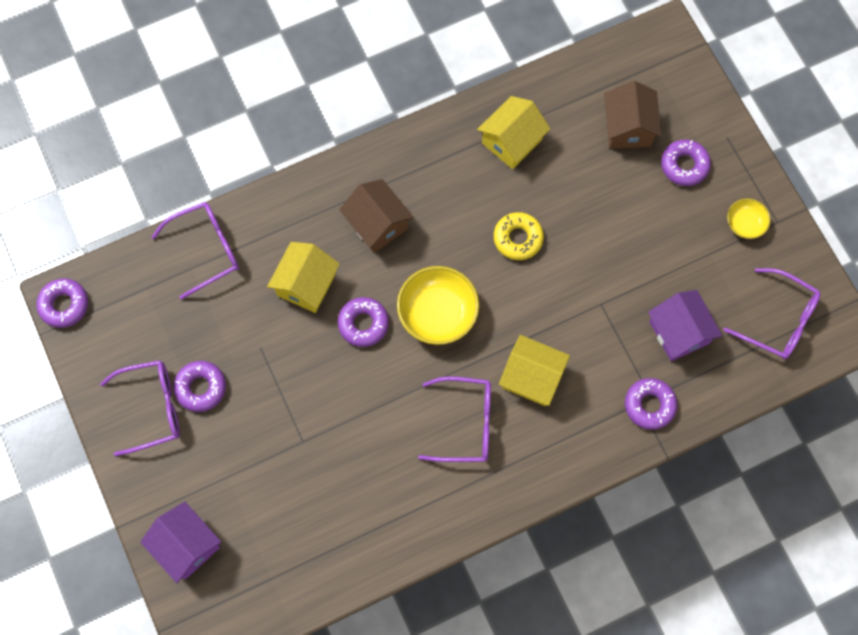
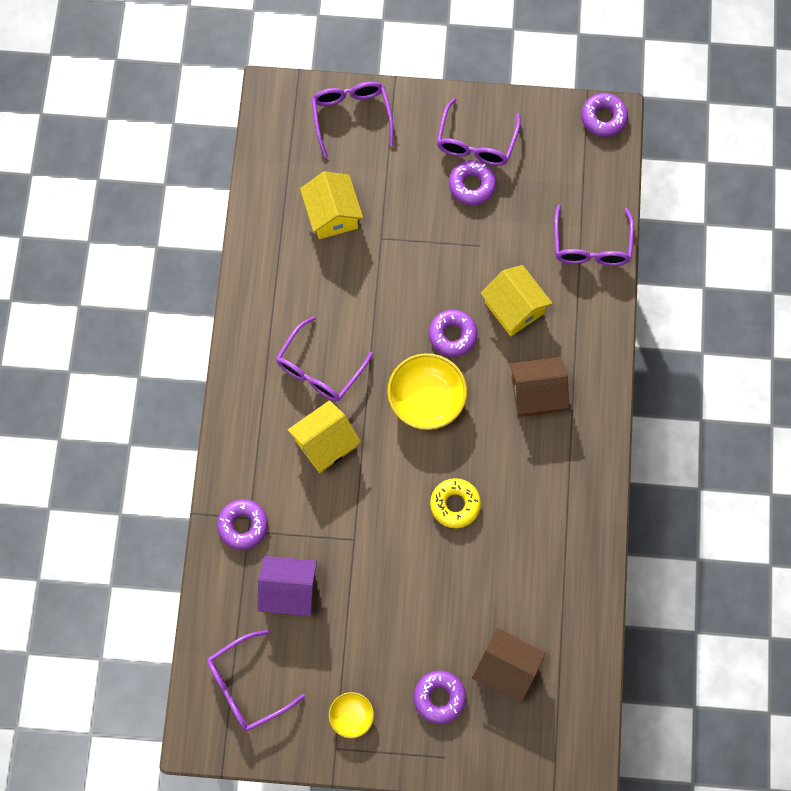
camera: 120 degrees right, 0 degrees up
(187, 545) = (351, 117): purple house -> purple glasses
(512, 141) = (551, 554): yellow house -> yellow house (332, 215)

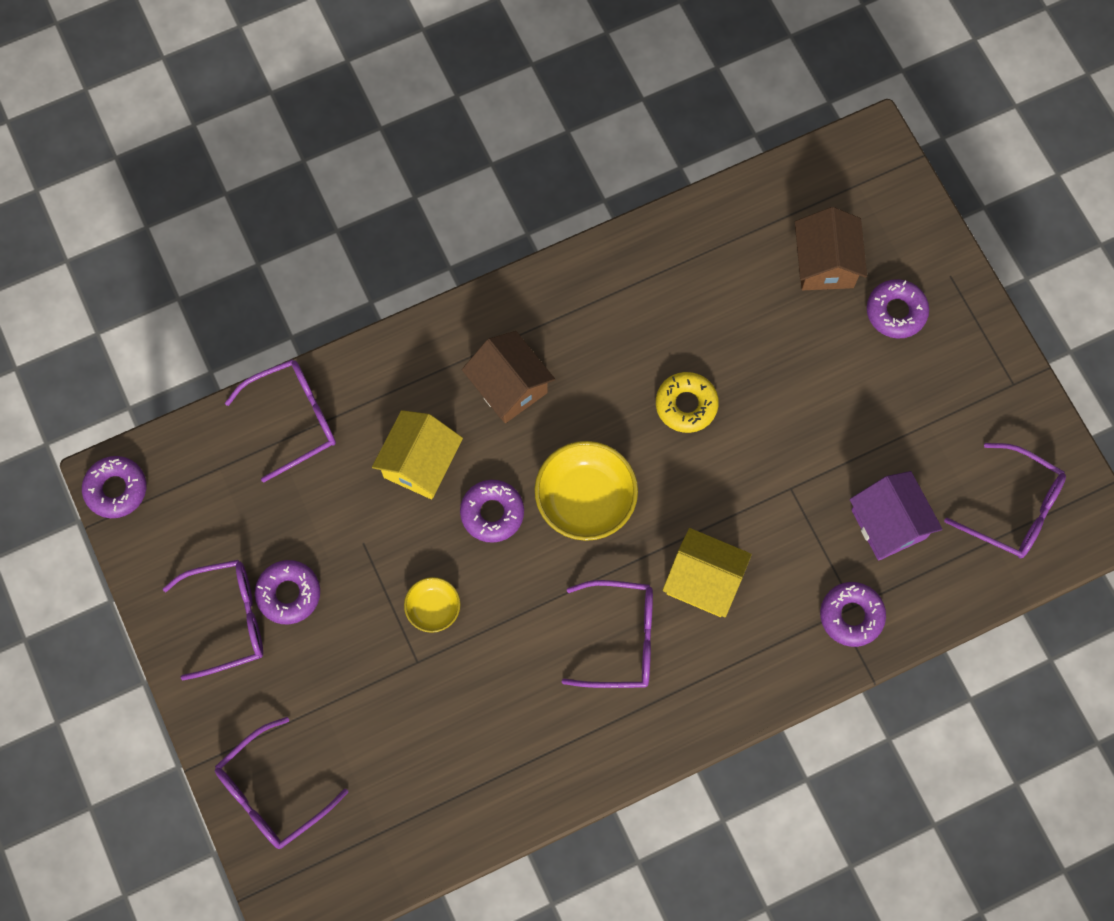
camera: 120 degrees left, 0 degrees up
(332, 215) = (419, 738): yellow house -> none
(351, 716) = (972, 386): yellow bowl -> yellow bowl (433, 608)

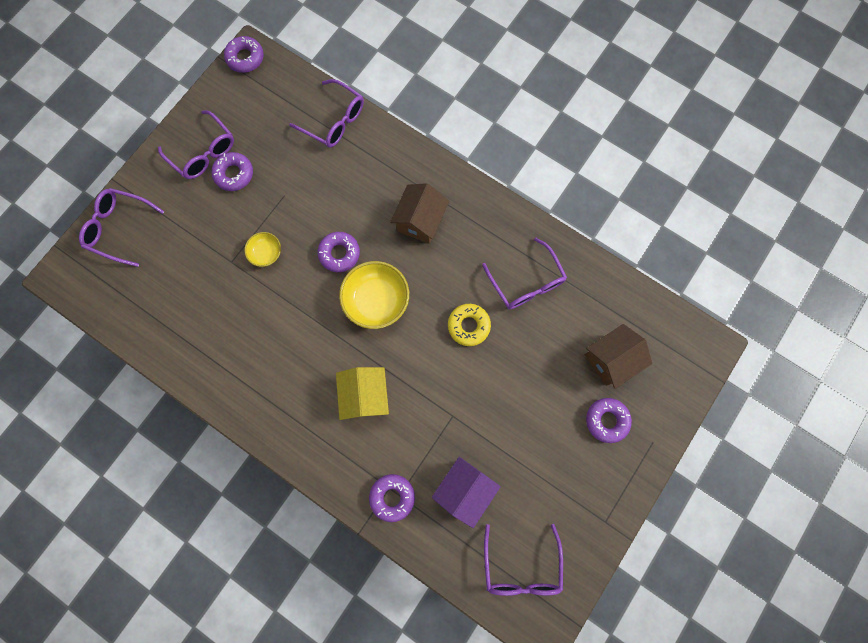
camera: 60 degrees right, 5 degrees up
(420, 463) = (347, 199): yellow house -> none
(620, 639) = (303, 366): purple glasses -> purple glasses (526, 282)

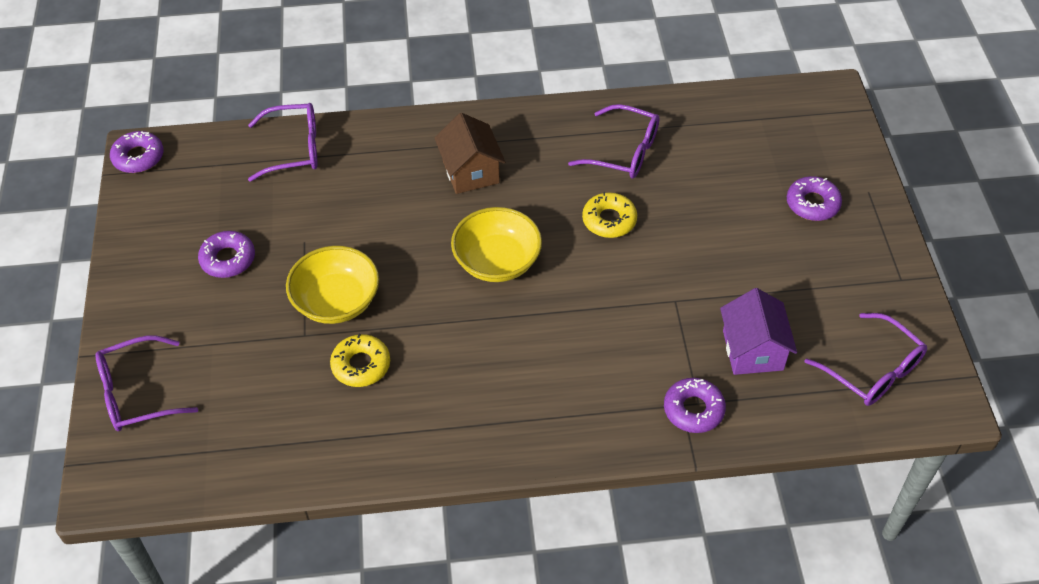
camera: 40 degrees left, 25 degrees down
(203, 152) = (171, 263): purple glasses -> none
(243, 308) = (361, 365): none -> yellow donut
(266, 253) = (336, 301): yellow bowl -> yellow bowl, size x1.85
(339, 253) = (417, 250): purple donut -> none
(365, 395) = (572, 346): yellow house -> none
(610, 359) = (763, 157): brown house -> none

